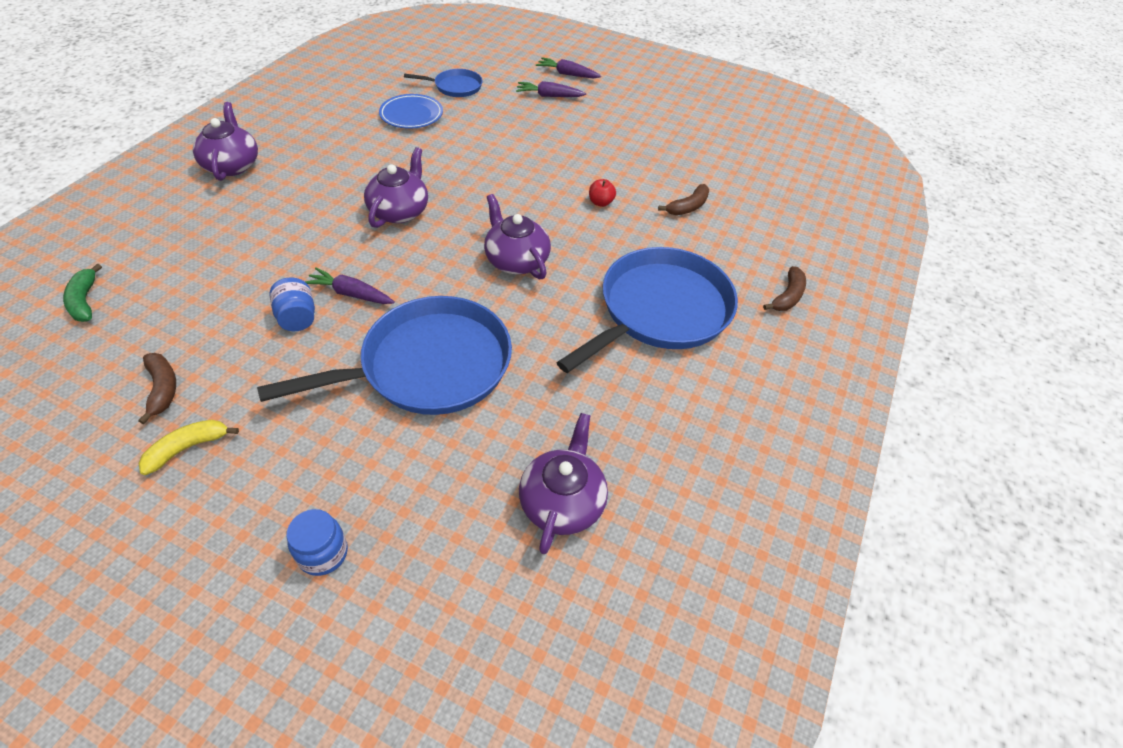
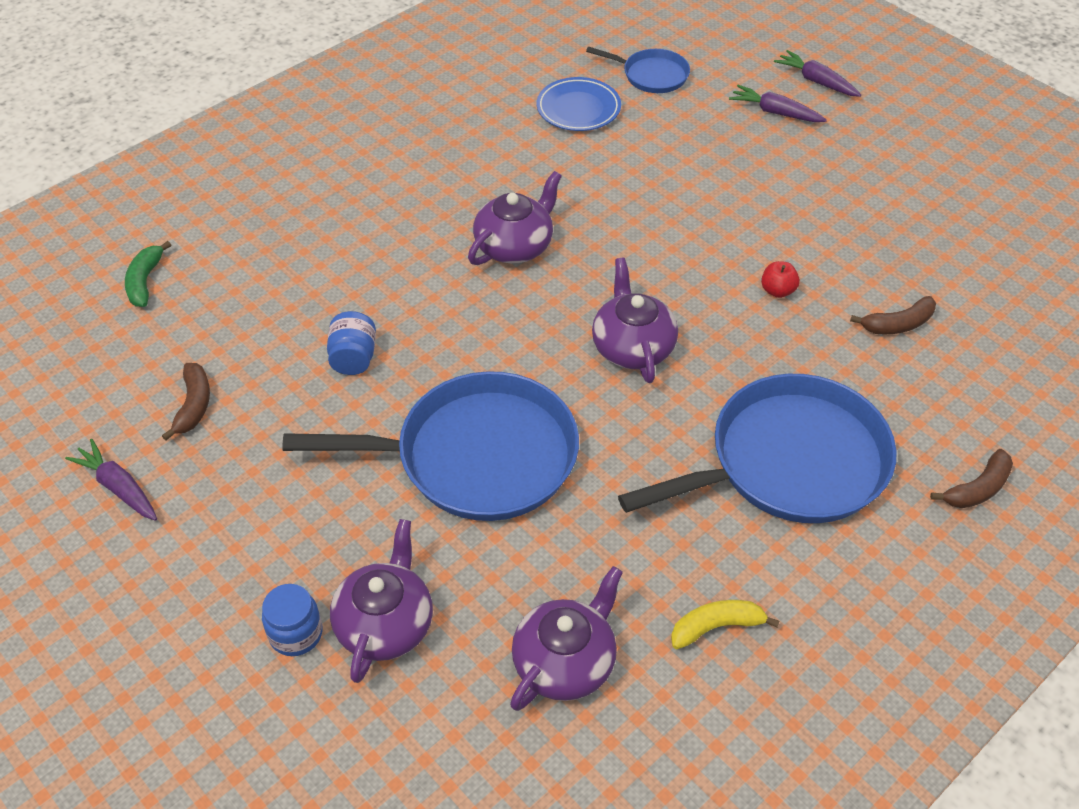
camera: 25 degrees right, 0 degrees up
(187, 448) = (200, 479): yellow banana -> yellow banana (716, 627)
(232, 165) = (342, 140): purple teapot -> purple teapot (385, 624)
(351, 294) = (421, 343): purple carrot -> purple carrot (119, 488)

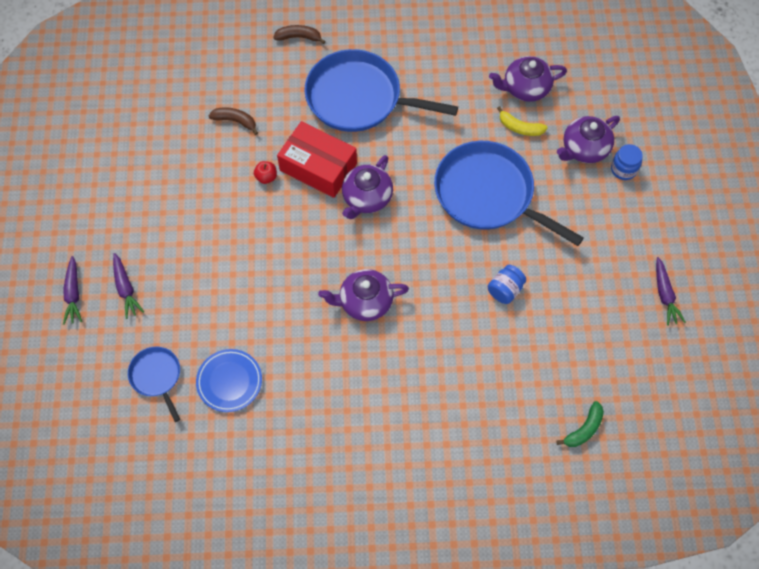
camera: 140 degrees left, 15 degrees up
(194, 405) = (603, 318): brown banana -> none
(716, 627) = (457, 61): yellow banana -> yellow banana (520, 128)
(732, 341) = (318, 167): none -> red box

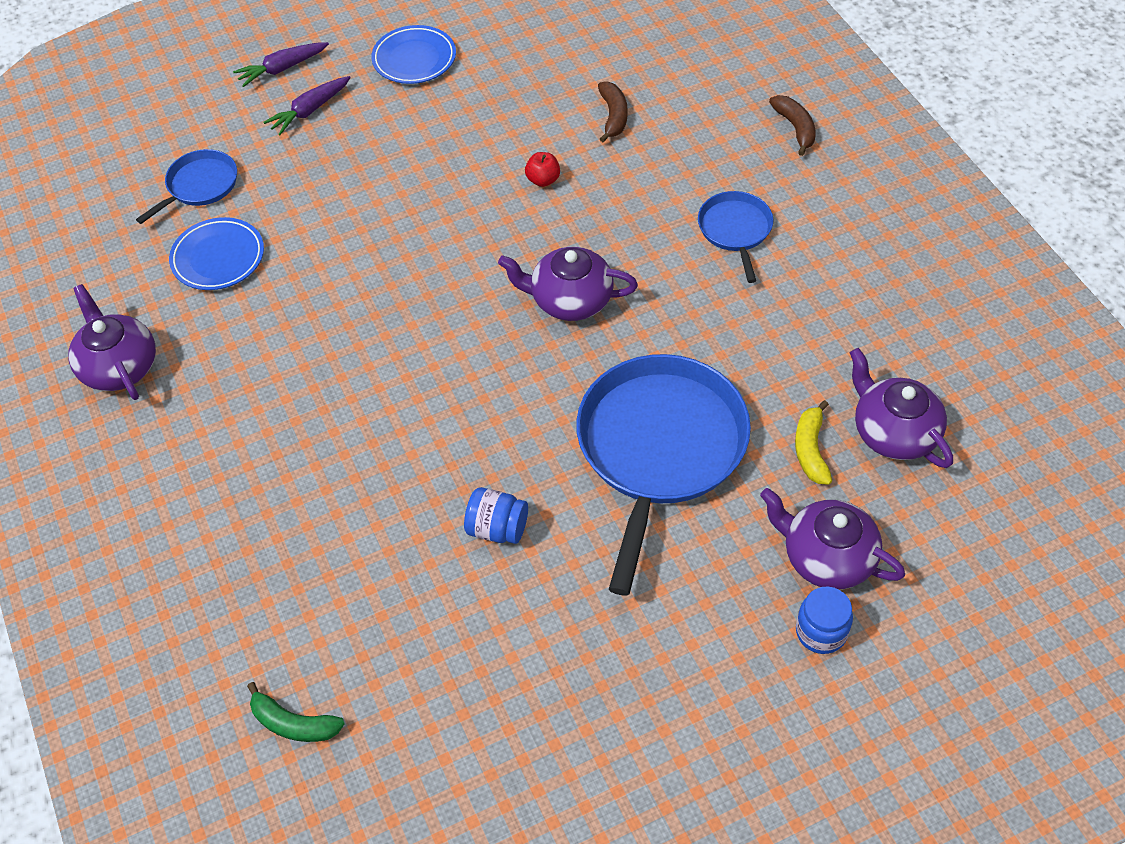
camera: 70 degrees right, 10 degrees down
(115, 211) = (414, 59): none -> blue plate
(318, 167) = (590, 228): red box -> none
(358, 98) = (735, 230): blue pan -> blue pan, size x0.49
(364, 302) = (398, 358): purple teapot -> purple teapot (119, 366)
(664, 294) = (599, 777): purple carrot -> none

